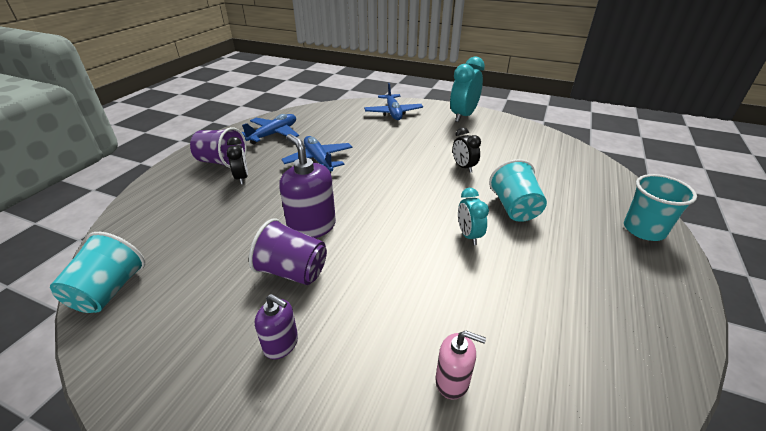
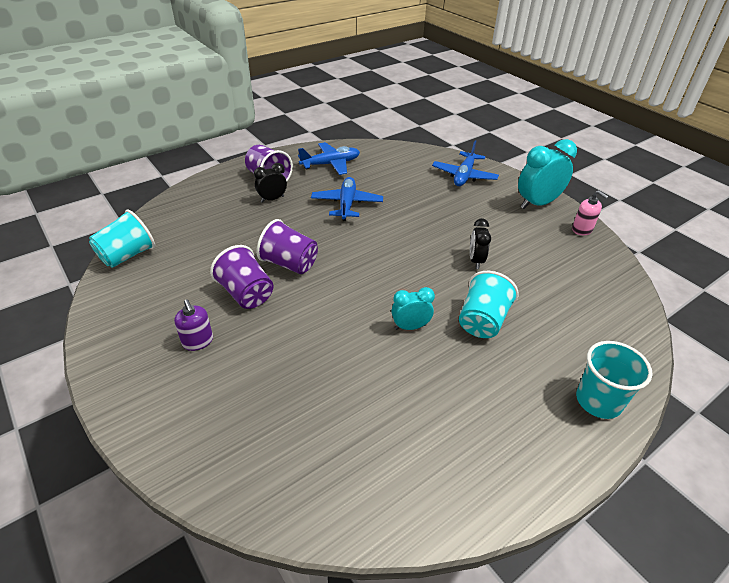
camera: 30 degrees right, 5 degrees up
(242, 178) = (272, 199): black clock -> black clock turned 135 degrees counterclockwise
(312, 227) = (289, 264): purple soap dispenser -> purple cup
(452, 380) = (284, 425): pink soap dispenser -> pink soap dispenser (582, 229)
(468, 235) = (410, 327): turquoise clock -> turquoise clock turned 60 degrees clockwise

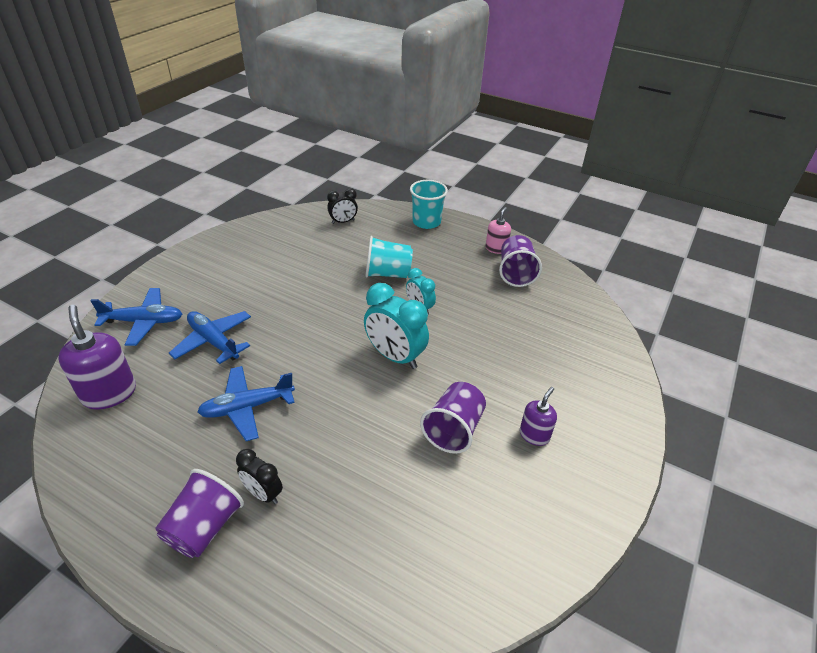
camera: 115 degrees left, 0 degrees up
(127, 255) = (472, 599): turquoise cup -> none
(289, 264) = (388, 415): purple cup -> purple cup (516, 273)
(331, 164) = (138, 464): blue plane -> blue plane (214, 341)
(396, 159) = (109, 393): none -> purple soap dispenser
(476, 260) = (311, 288): black clock -> black clock (343, 222)
(537, 204) = (193, 264): turquoise clock -> turquoise clock (395, 356)
(582, 229) = (232, 236): pink soap dispenser -> pink soap dispenser (496, 248)

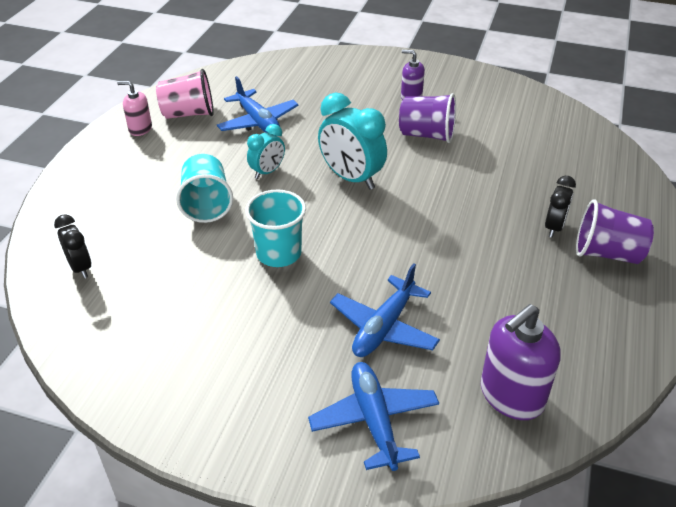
camera: 100 degrees left, 0 degrees up
(247, 407) = (468, 266): blue plane -> blue plane (258, 122)
(395, 356) = (351, 178): turquoise clock -> turquoise clock turned 105 degrees clockwise
(426, 222) = (79, 187): turquoise cup -> turquoise cup (279, 253)
(516, 273) = (188, 114): purple cup -> pink cup

